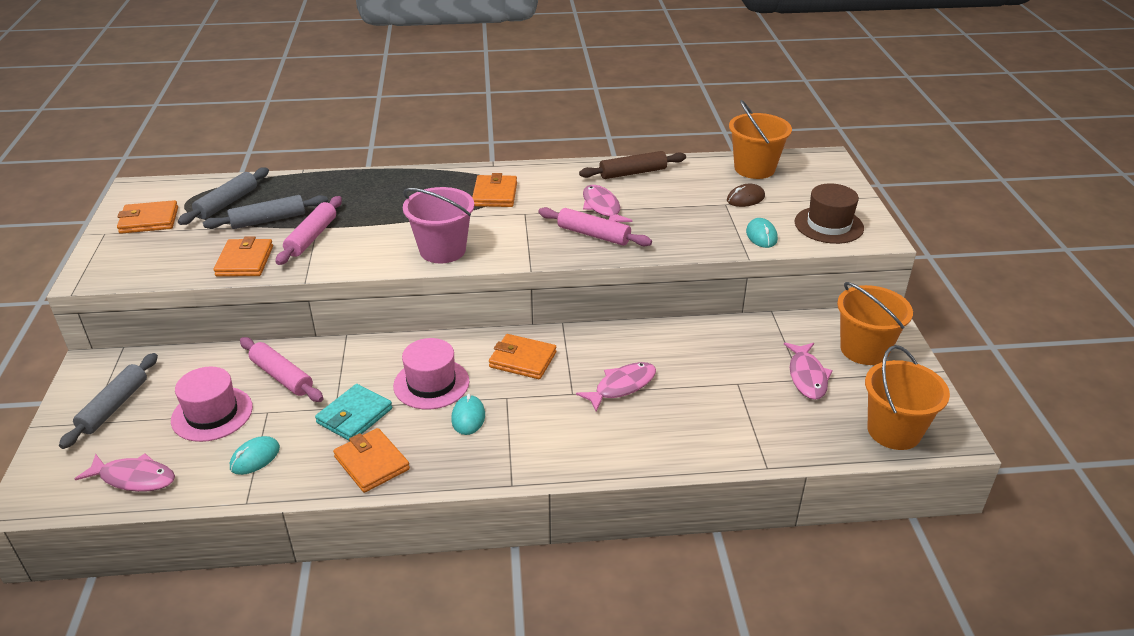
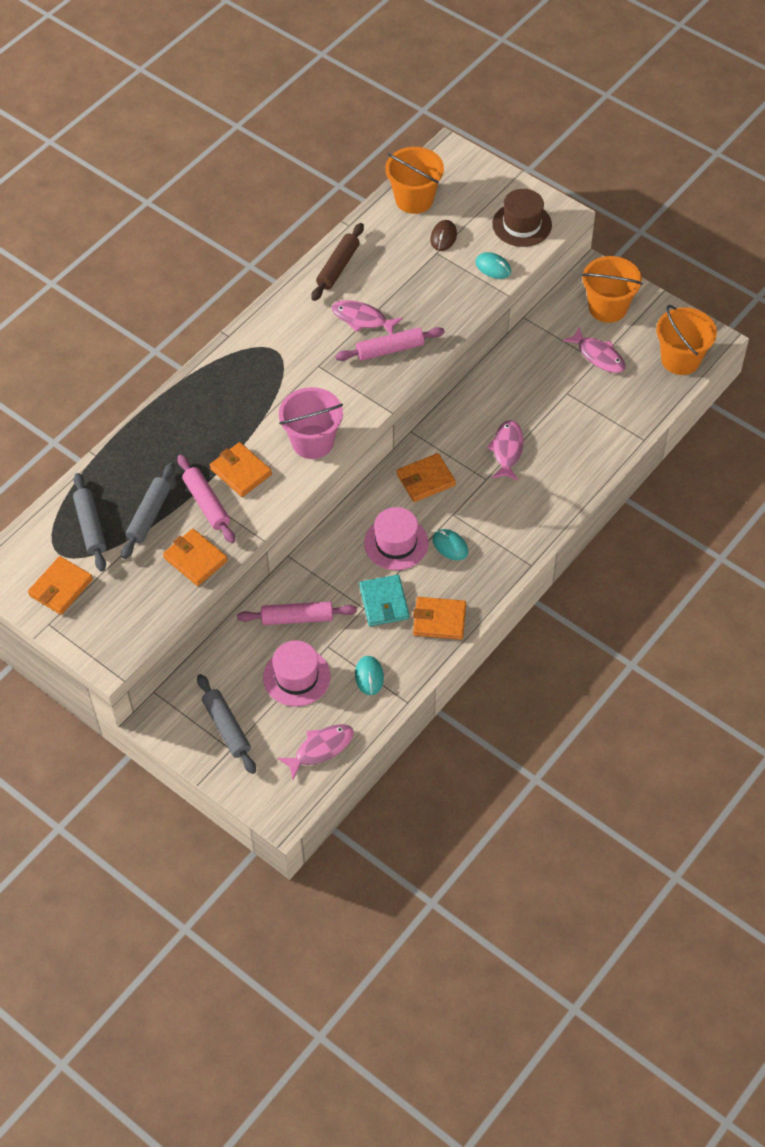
camera: 45 degrees left, 20 degrees up
(495, 194) = (272, 364): orange wallet -> orange wallet (241, 472)

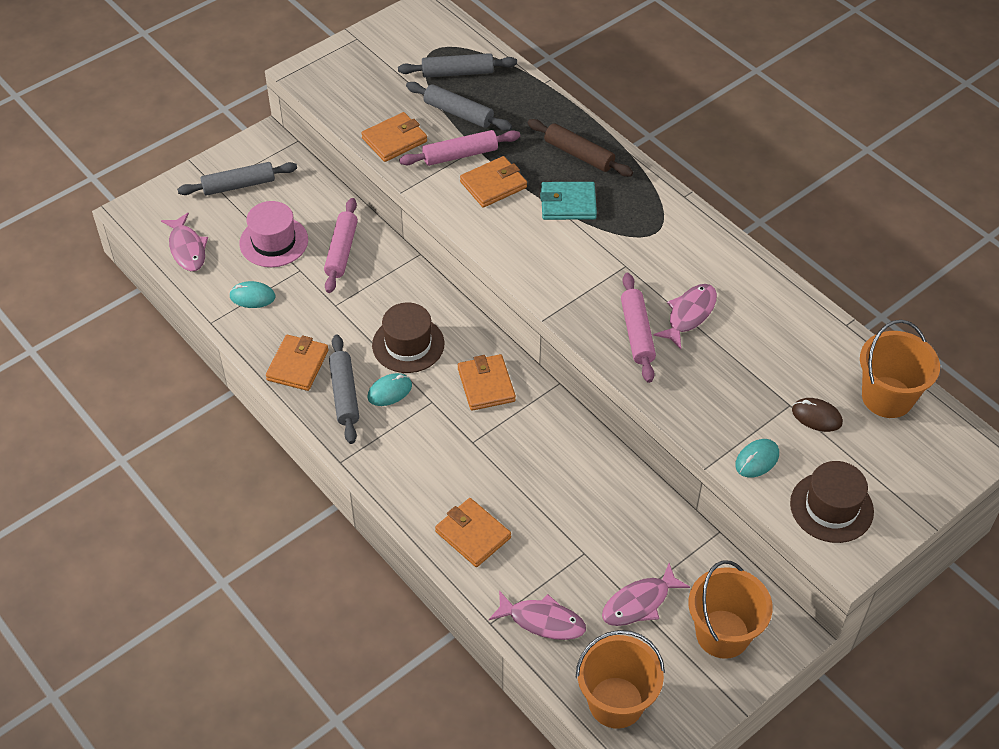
camera: 100 degrees right, 5 degrees down
(61, 587) = (394, 48): orange wallet -> orange wallet (473, 534)
(312, 442) = (517, 246): pink bucket -> none
(338, 267) = (776, 304): brown rolling pin -> brown rolling pin (579, 154)
(384, 602) = (336, 322): turquoise wallet -> turquoise wallet (568, 204)
(396, 543) = (408, 344): pink hat -> brown hat
(461, 578) = (344, 394): none -> grey rolling pin
(507, 450) = (509, 471): pink fish -> pink fish (542, 621)

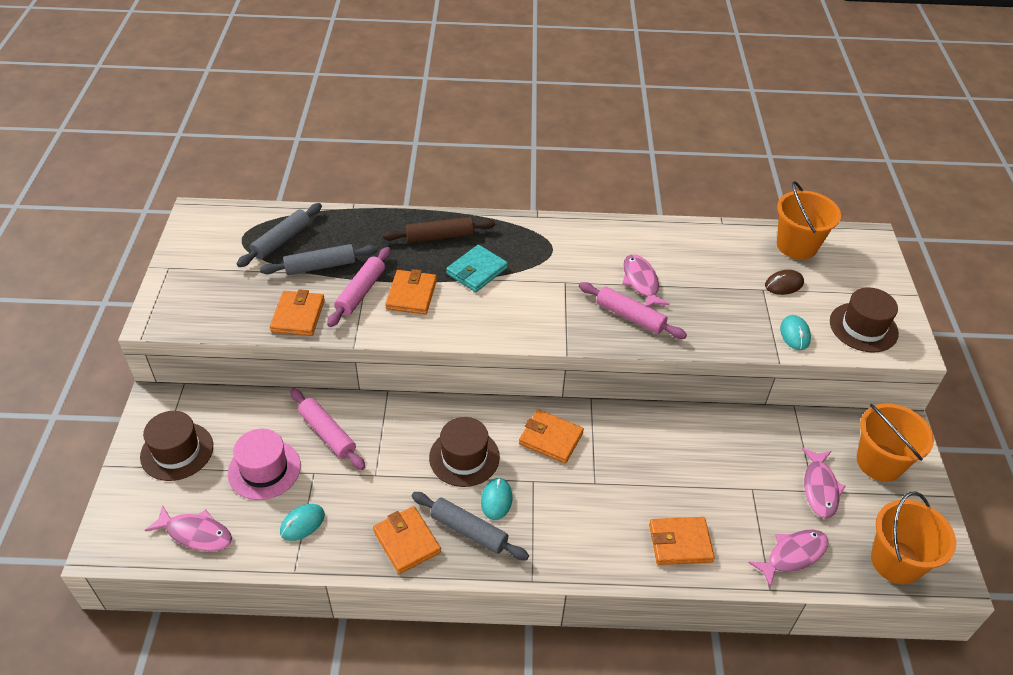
camera: 50 degrees left, 5 degrees down
(238, 185) = (177, 451): grey rolling pin -> brown hat

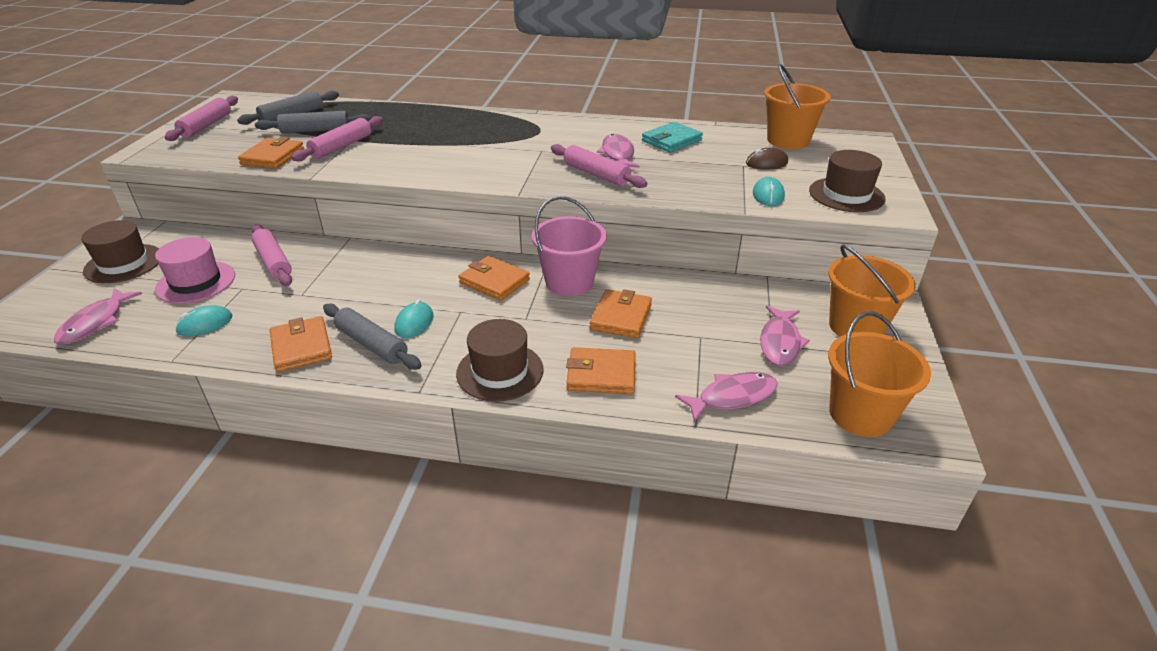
camera: 10 degrees right, 10 degrees down
(196, 533) = (95, 323): pink fish -> pink fish turned 75 degrees clockwise
(197, 267) = (206, 125): none -> pink rolling pin
(411, 295) = (388, 150): orange wallet -> orange wallet (621, 317)
(439, 236) = (437, 119): brown rolling pin -> none
(464, 457) = (398, 288): brown hat -> brown hat (500, 371)
(476, 271) = (459, 140): turquoise wallet -> turquoise wallet (671, 141)
(620, 432) = (569, 282): none -> pink bucket

